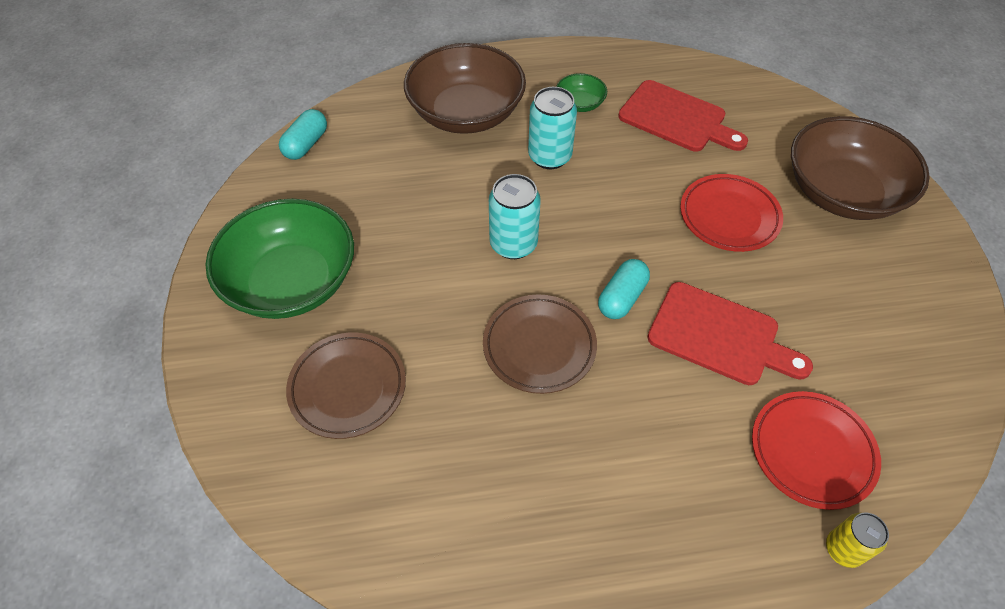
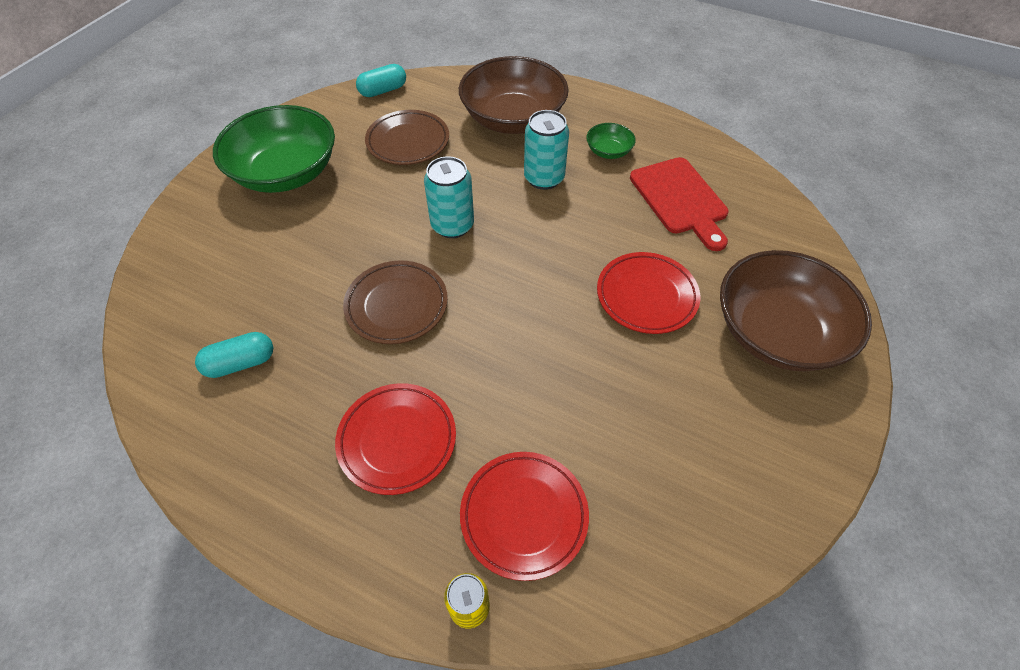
camera: 35 degrees right, 0 degrees up
(348, 387) = (250, 257): brown plate -> brown plate (408, 142)
(621, 297) = (493, 307): turquoise capsule -> turquoise capsule (241, 363)
(660, 462) = (397, 440): none -> red plate
(719, 335) = (541, 380): red cutting board -> none

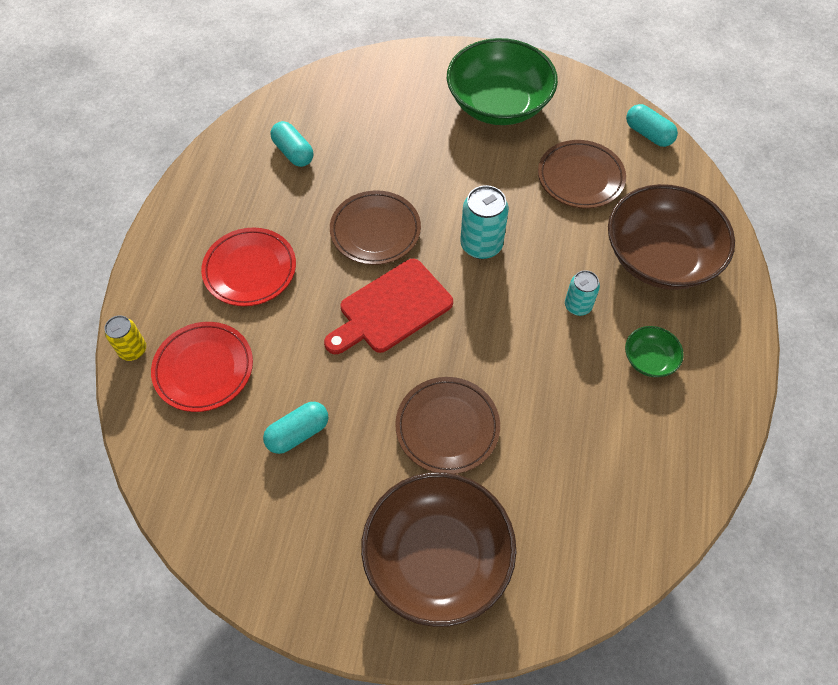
camera: 75 degrees right, 5 degrees up
(544, 178) = (578, 306): turquoise can -> turquoise can, size x0.63
(630, 425) = (298, 433): none -> turquoise capsule
(646, 296) = (447, 427): red plate -> brown plate
(680, 199) = (600, 444): red cutting board -> red cutting board (391, 309)

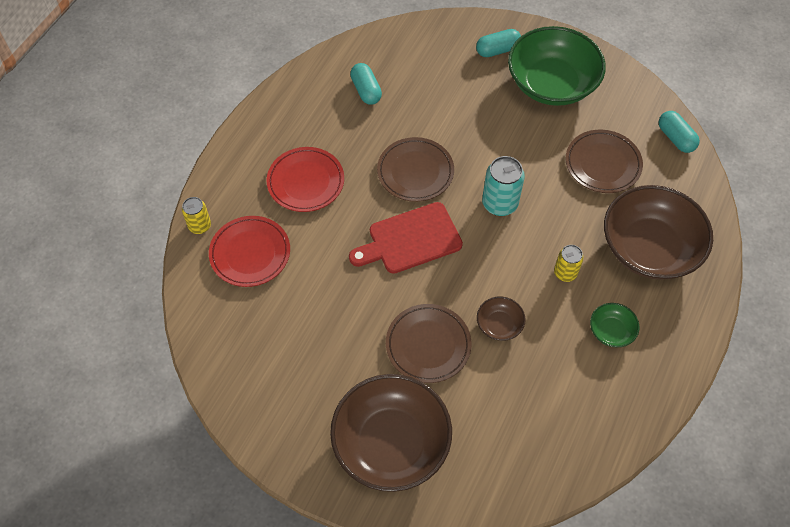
camera: 15 degrees right, 0 degrees up
(298, 433) = (310, 321): turquoise capsule -> turquoise capsule (497, 50)
(522, 383) = (499, 325): none -> brown bowl
(578, 306) = (565, 273): turquoise can -> yellow can

